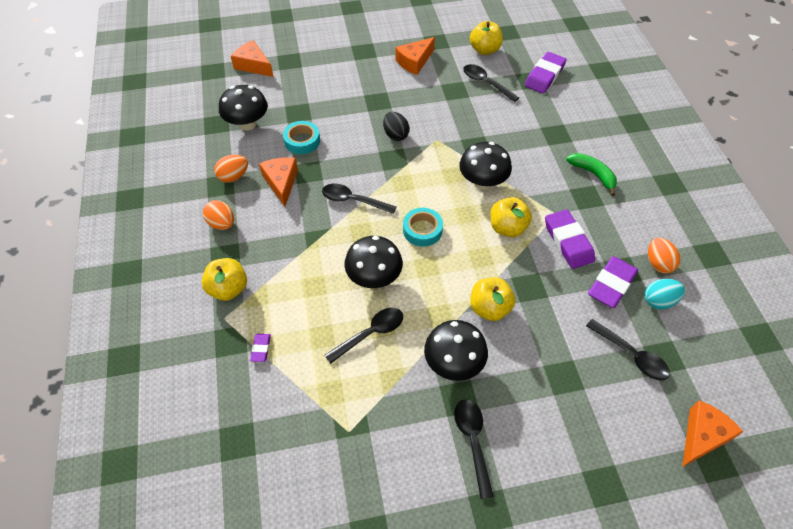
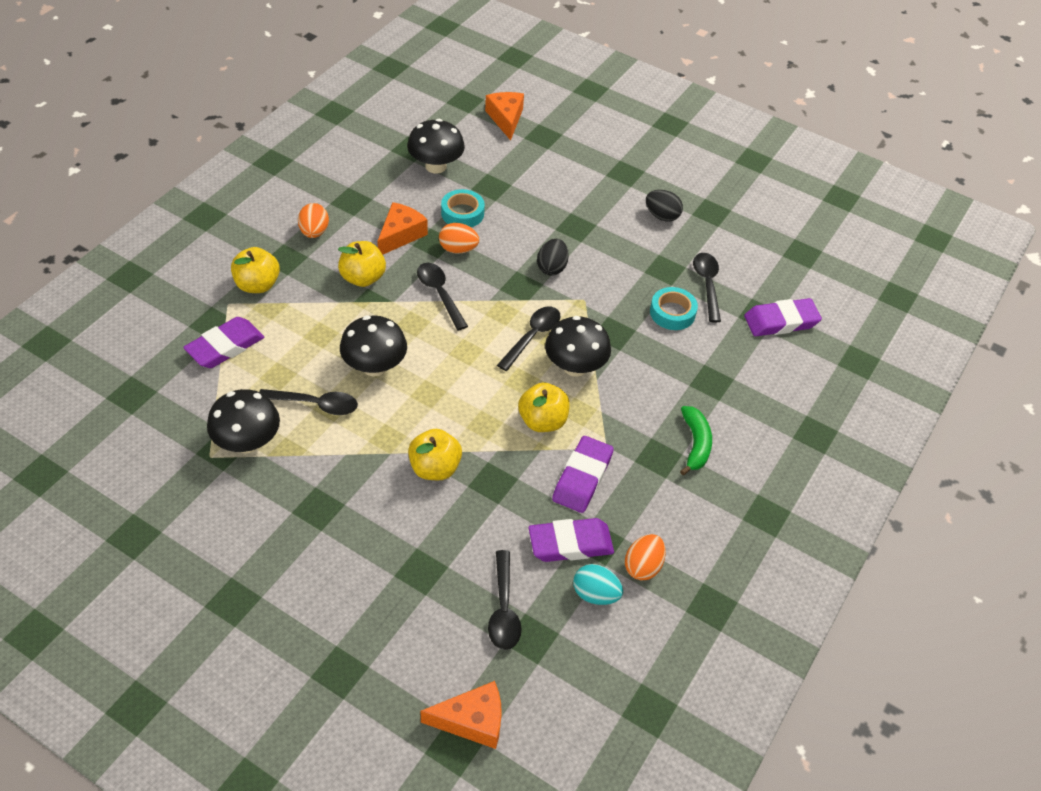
camera: 40 degrees right, 5 degrees down
(233, 177) = (369, 202): orange egg -> orange egg (458, 249)
(261, 348) = (225, 347): purple eraser -> purple eraser, size x2.05
(414, 62) = (661, 216): orange cheese -> black egg
(422, 230) = (465, 363): turquoise tape -> turquoise tape (672, 313)
(453, 363) = (348, 481): black mushroom -> black mushroom (247, 442)
(472, 441) = (285, 546): black spoon -> black spoon (532, 336)
(484, 50) = (752, 253): yellow apple -> yellow apple (363, 278)

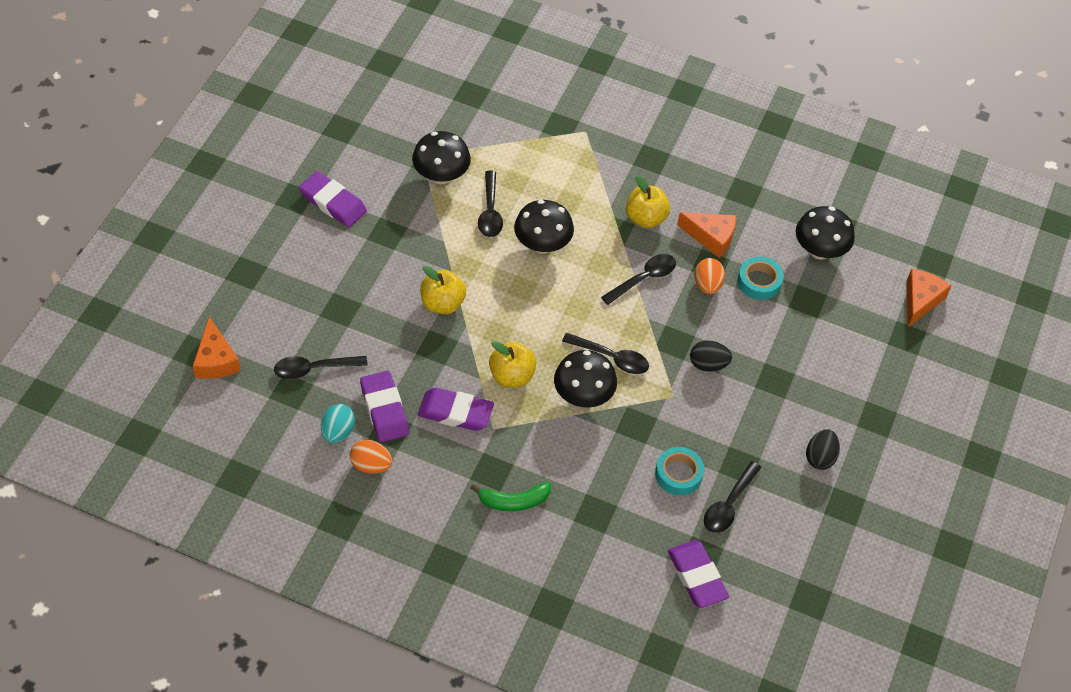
camera: 80 degrees right, 5 degrees up
(225, 347) = (536, 140): purple eraser -> purple eraser (333, 203)
(257, 285) = (613, 146): yellow apple -> none
(314, 232) = (692, 172): orange egg -> none
(506, 119) = (920, 300): orange cheese -> orange cheese turned 45 degrees counterclockwise
(707, 285) = (729, 504): black spoon -> black spoon turned 135 degrees clockwise

